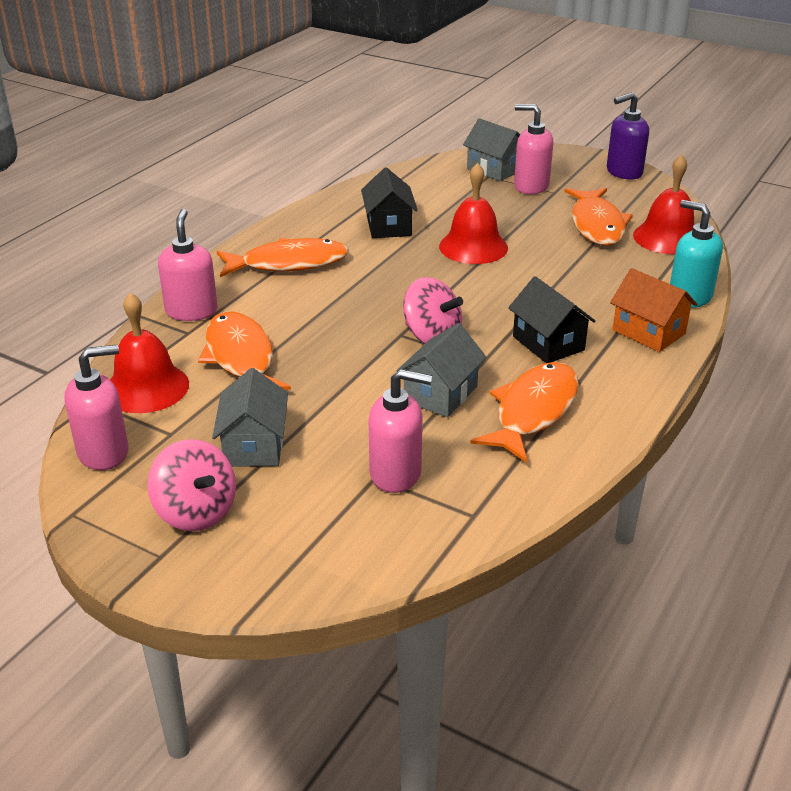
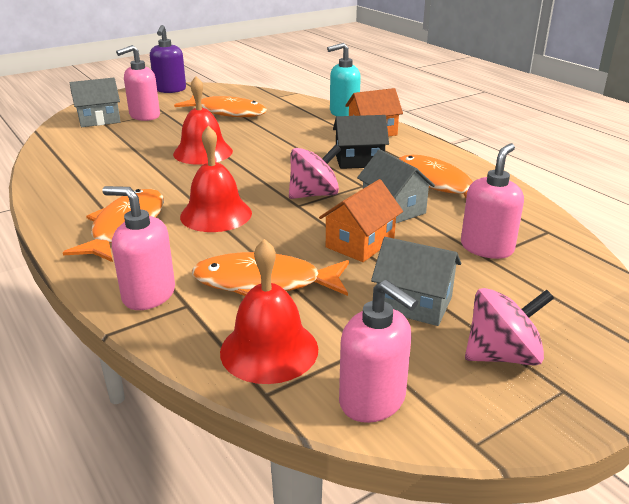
camera: 65 degrees left, 5 degrees down
(104, 452) = (373, 401): pink soap dispenser -> pink soap dispenser turned 135 degrees clockwise
(346, 390) = (360, 243): none -> orange house
(389, 226) = (125, 173): black house -> none
(667, 238) = (269, 101): red bell -> red bell (216, 214)

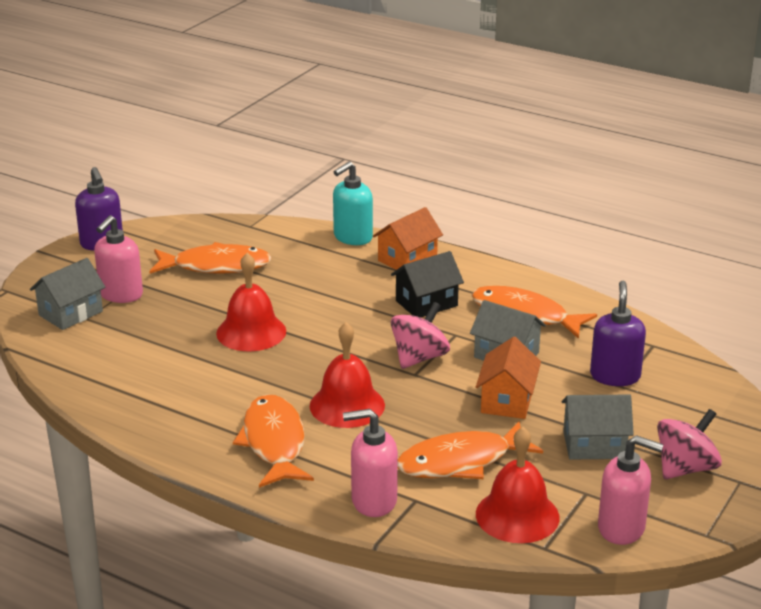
camera: 25 degrees left, 0 degrees up
(487, 248) = (615, 376): pink soap dispenser -> purple soap dispenser

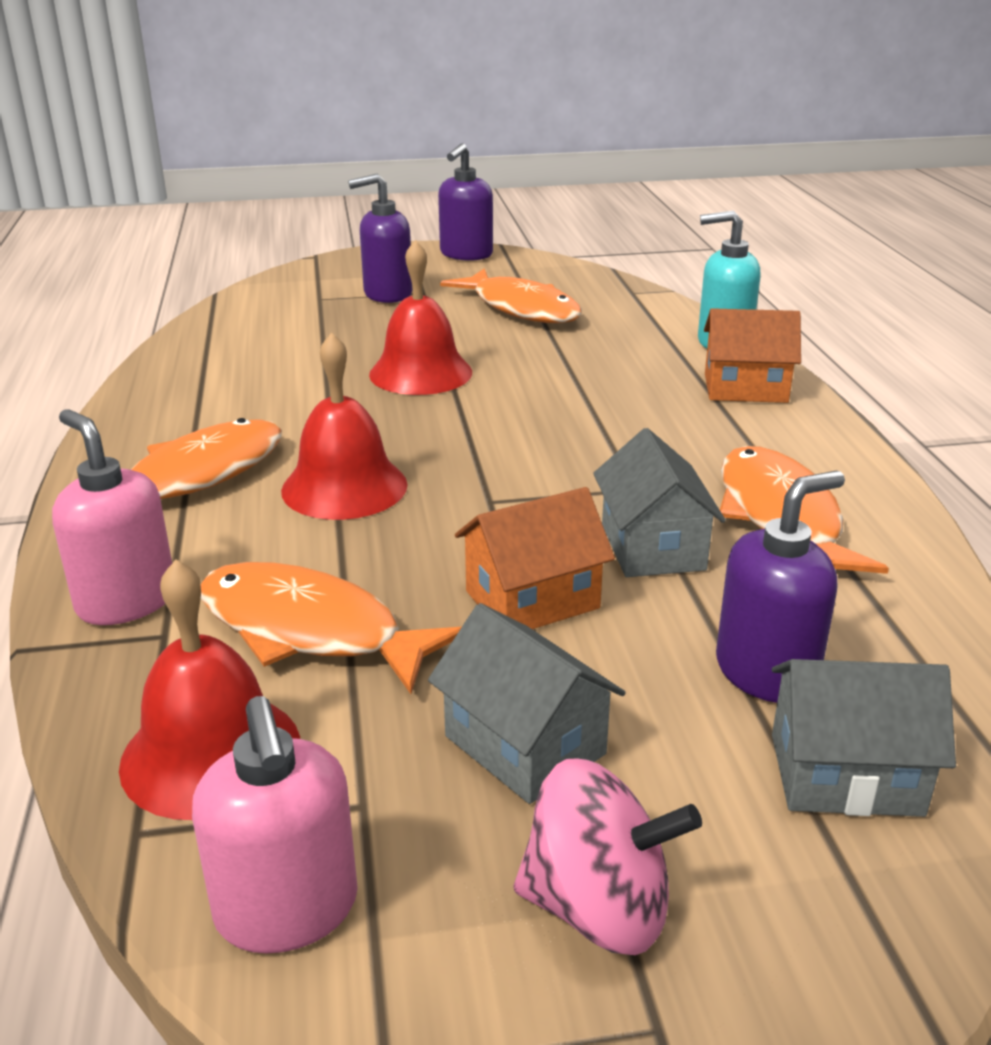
camera: 50 degrees right, 0 degrees up
(70, 313) = (317, 290): grey house -> grey house (845, 774)
(120, 294) = (387, 294): pink soap dispenser -> purple soap dispenser
(419, 358) = (534, 487): pink spinning top -> none
(426, 303) = (671, 439): black house -> none

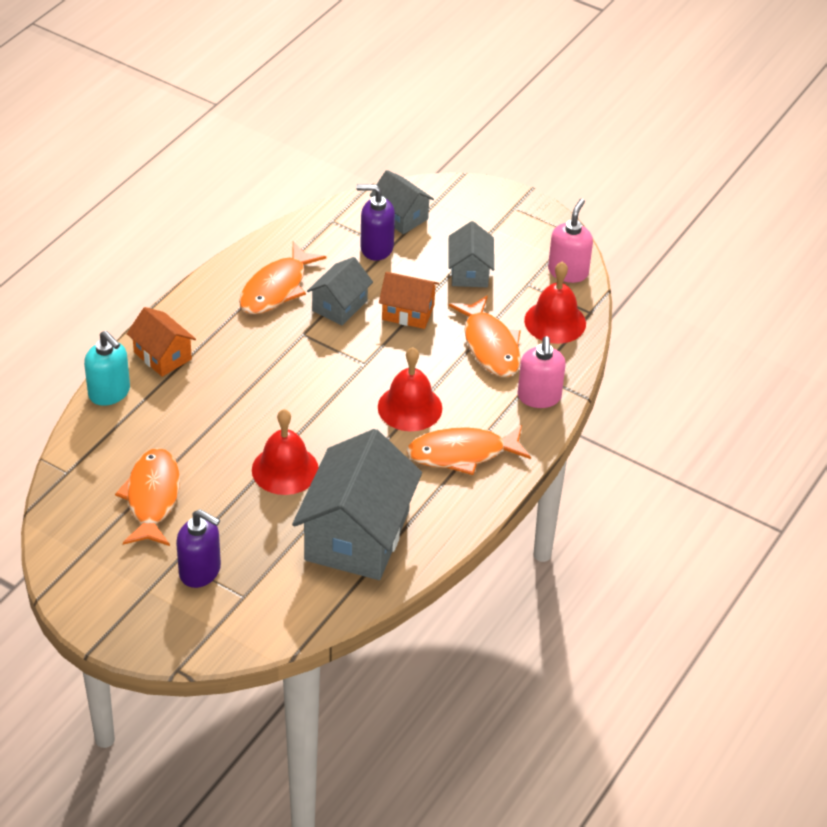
camera: 140 degrees left, 15 degrees up
(253, 365) = (357, 535): none -> grey house
(466, 254) = (83, 596): purple soap dispenser -> none
(598, 907) = (499, 230): pink spinning top -> none

